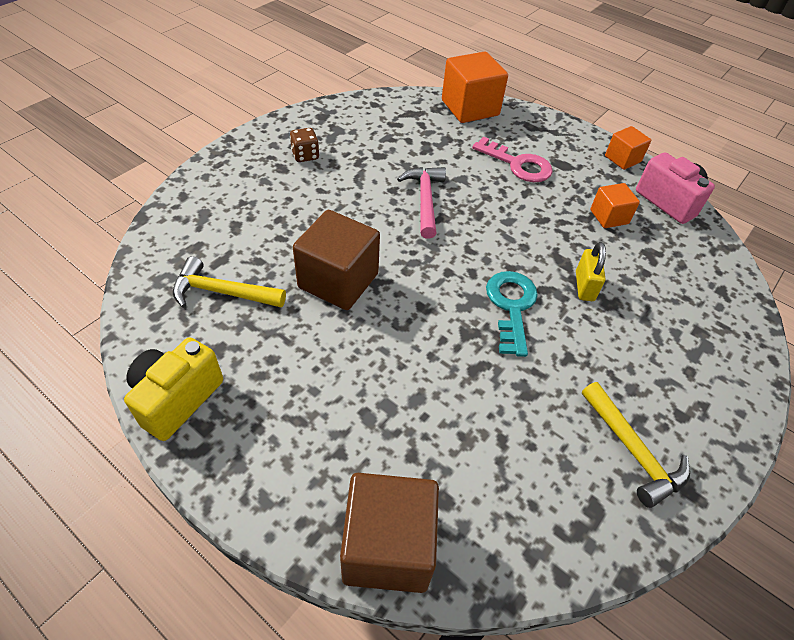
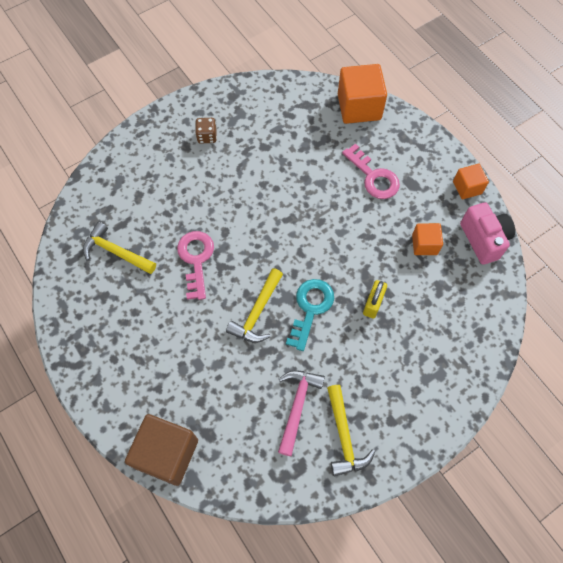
camera: 20 degrees right, 15 degrees up
(177, 399) = (71, 326): yellow camera -> none
(338, 281) = (196, 259): brown cube -> pink key
(425, 200) = (284, 199): pink hammer -> pink hammer (297, 406)
(445, 324) = (257, 312): none -> yellow hammer

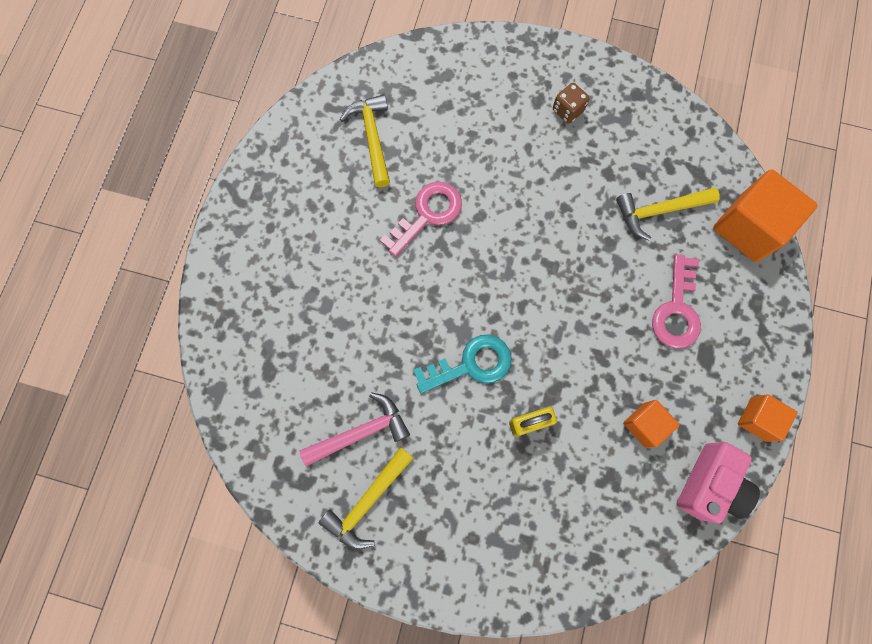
camera: 50 degrees right, 10 degrees up
(167, 453) = (223, 350): brown cube -> none
(257, 312) = (423, 316): yellow hammer -> yellow hammer (659, 211)

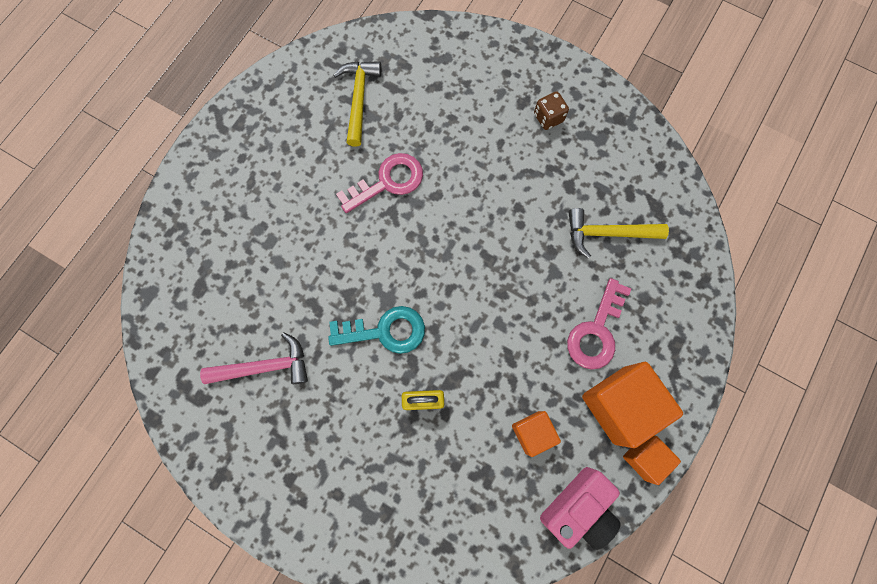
camera: 15 degrees right, 0 degrees up
(368, 501) = (251, 432): yellow hammer -> none
(748, 227) = (690, 271): orange cube -> orange cube (619, 405)

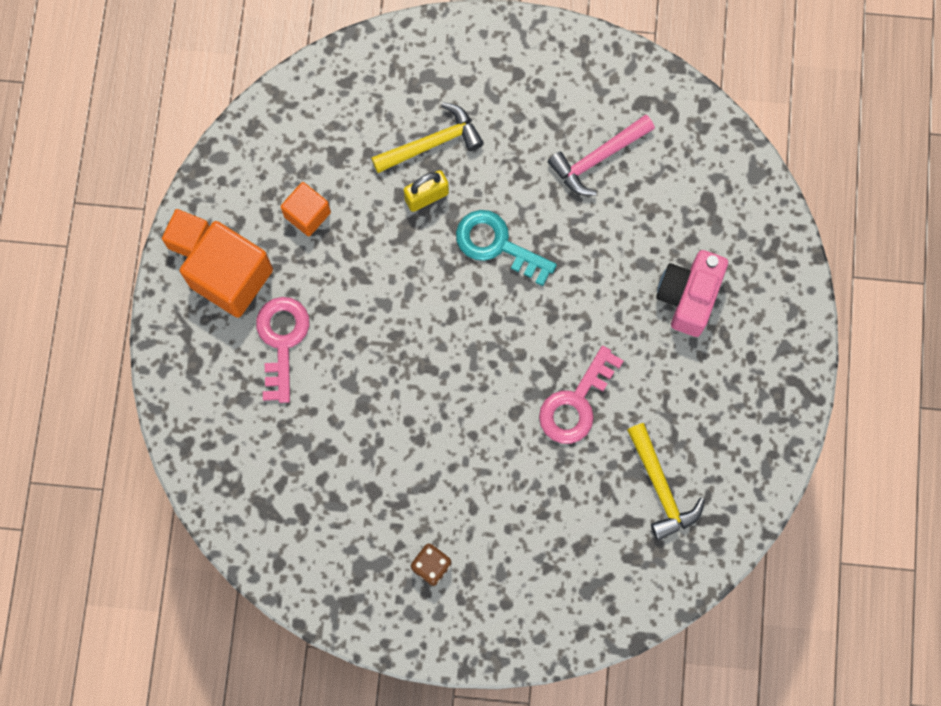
camera: 155 degrees right, 0 degrees up
(385, 331) = (497, 244): turquoise key -> turquoise key turned 60 degrees clockwise
(578, 507) = (238, 168): pink camera -> pink camera (688, 297)
(607, 233) = (309, 453): yellow hammer -> yellow hammer (432, 143)

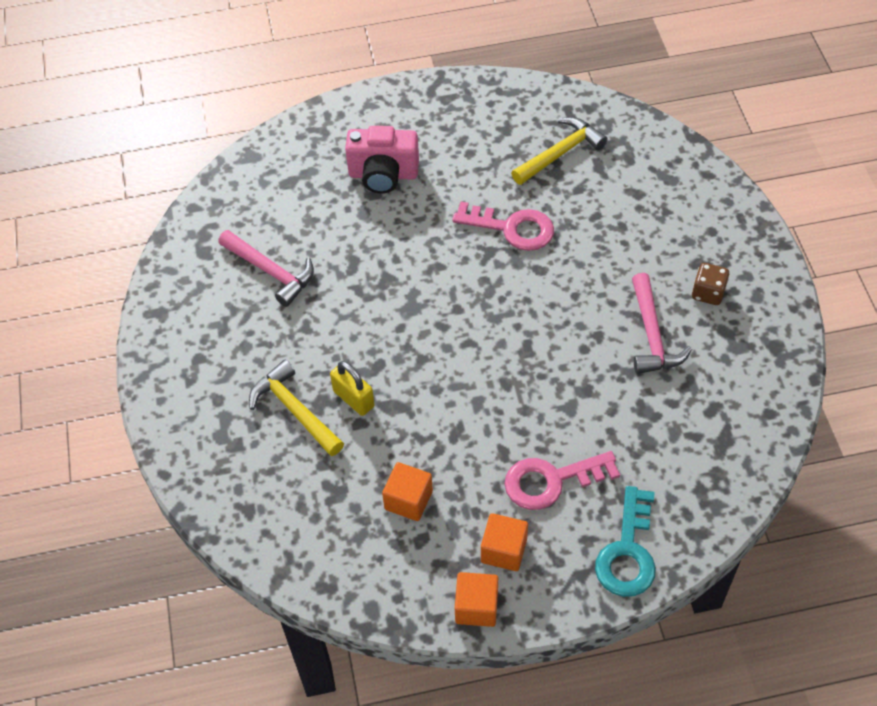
camera: 105 degrees left, 20 degrees down
(231, 278) = (504, 550): orange cube -> orange cube, size x0.56
(402, 491) = (652, 334): none -> pink hammer
(497, 244) = (383, 327): turquoise key -> turquoise key (627, 552)

